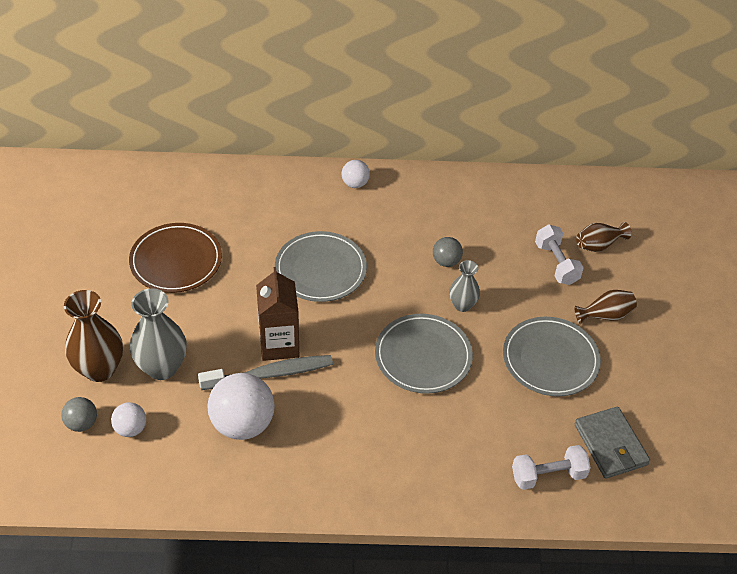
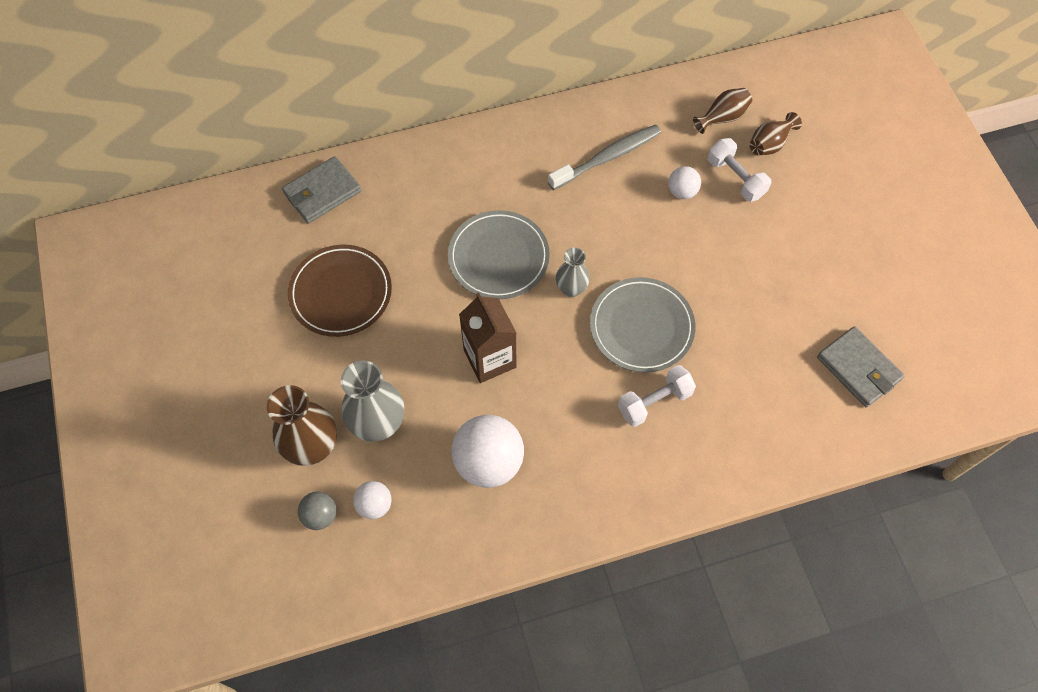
camera: 15 degrees left, 15 degrees up
(195, 184) = (322, 192): none -> grey wallet
(269, 374) = (493, 396): grey toothbrush -> grey toothbrush (607, 158)
(355, 184) = (495, 142): white ball -> white ball (682, 192)
(446, 261) = (624, 209): grey ball -> none
(462, 305) = (659, 255): grey vase -> grey vase (571, 288)
(548, 475) = (811, 421): white dumbbell -> white dumbbell (654, 402)
(550, 359) = (768, 291): grey plate -> none
(605, 315) = (804, 224): brown vase -> brown vase (722, 117)

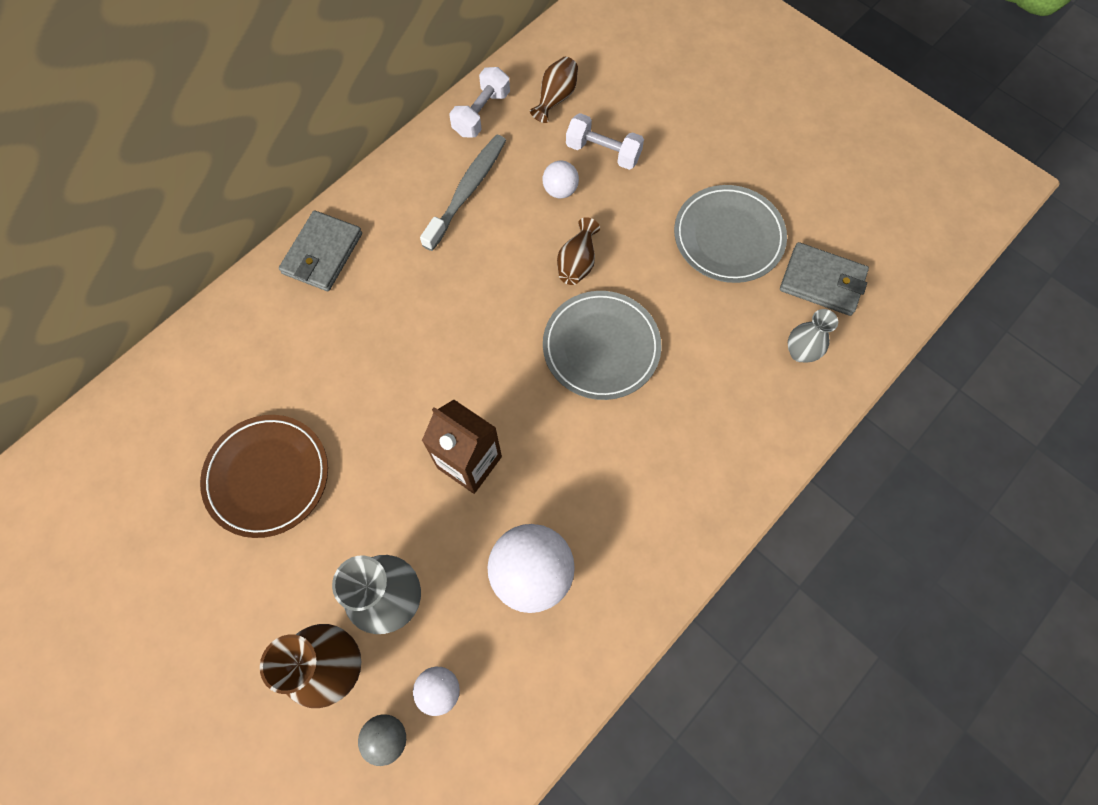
camera: 30 degrees left, 5 degrees up
(322, 192) = (182, 376): grey wallet -> grey wallet (322, 253)
(498, 257) = (416, 350): grey plate -> grey plate (728, 237)
(571, 288) = (509, 344): grey vase -> grey vase (800, 352)
(654, 402) = (658, 417): white dumbbell -> white dumbbell (481, 113)
(770, 144) = (615, 103): brown vase -> brown vase (577, 262)

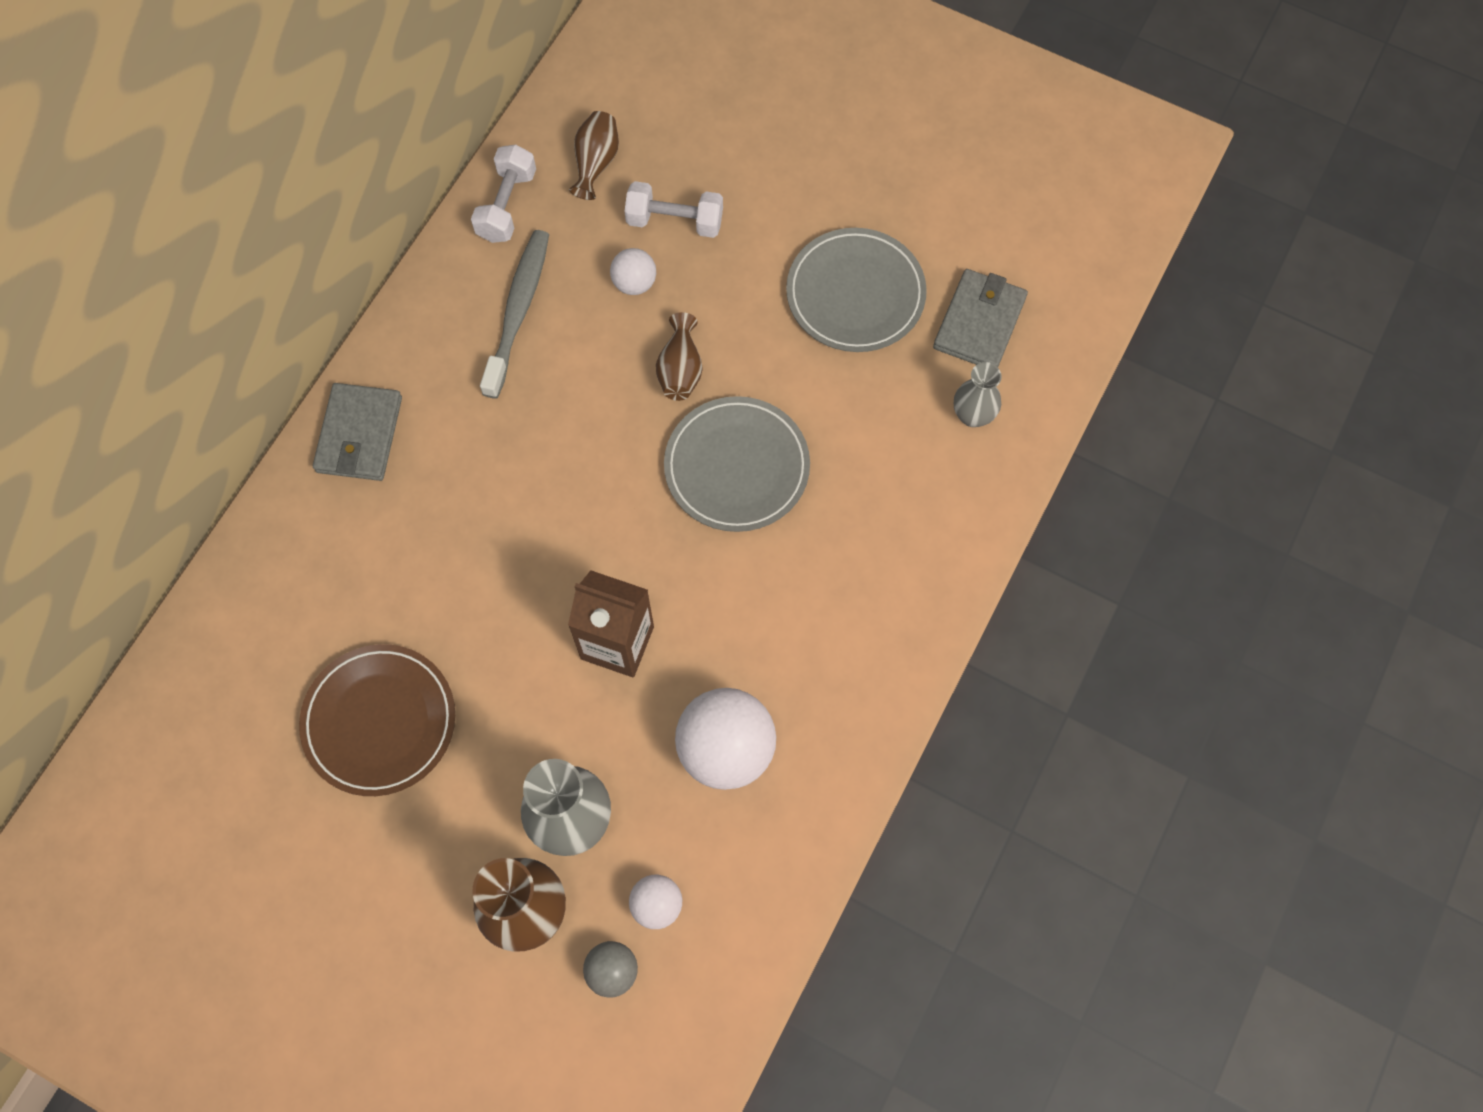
camera: 15 degrees left, 0 degrees up
(822, 281) = (979, 323): grey wallet -> grey wallet turned 75 degrees counterclockwise

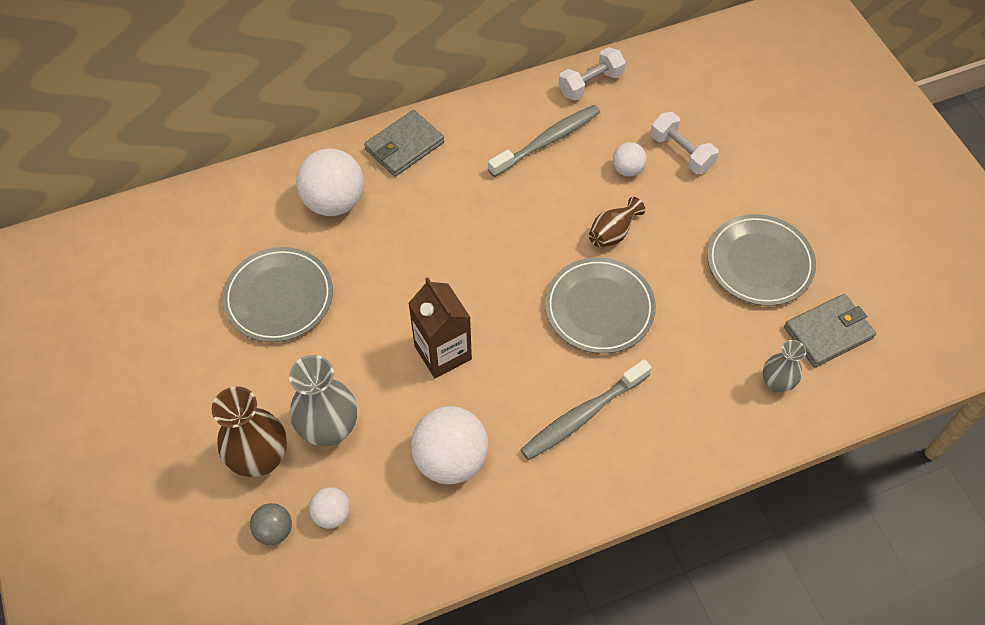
camera: 40 degrees right, 10 degrees down
(339, 562) = (334, 202): none -> white ball
(379, 721) = (279, 297): brown plate -> grey plate
(596, 163) = (661, 94): brown vase -> none
(817, 596) = (583, 415): none -> grey toothbrush

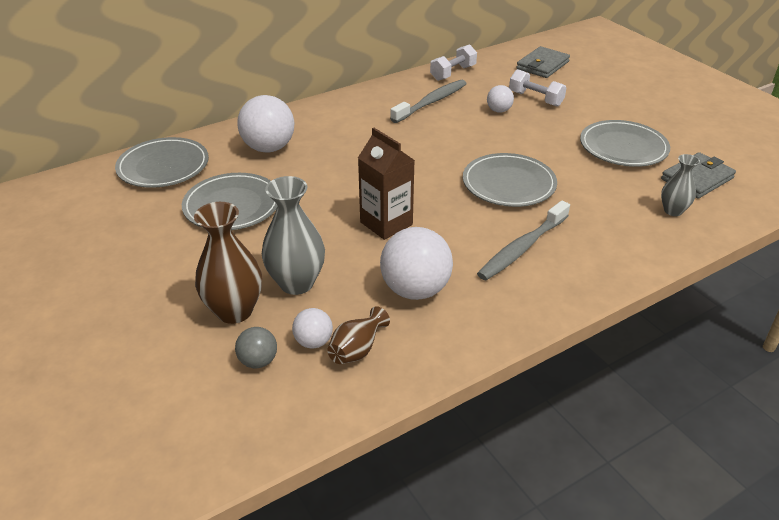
camera: 10 degrees left, 20 degrees down
(210, 218) = (163, 166): none -> grey plate
(404, 146) = (319, 114): grey wallet -> grey wallet (542, 65)
(613, 233) = (502, 143): brown vase -> brown vase (357, 349)

